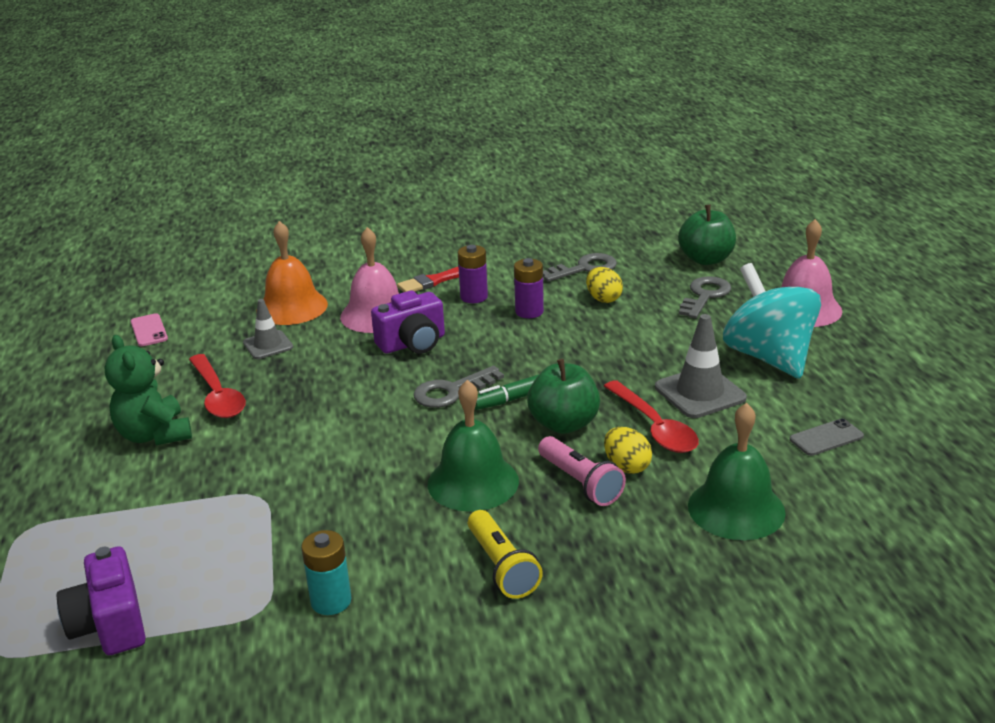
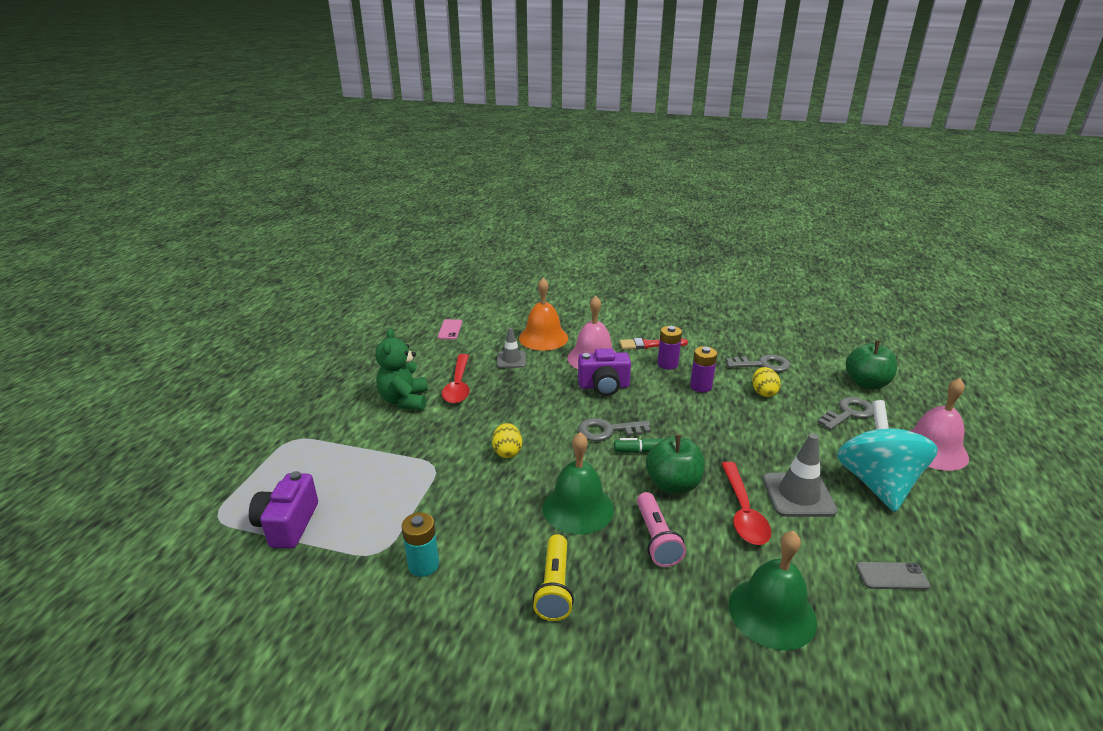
camera: 25 degrees right, 0 degrees up
(626, 466) = (701, 538): yellow egg -> yellow egg (507, 452)

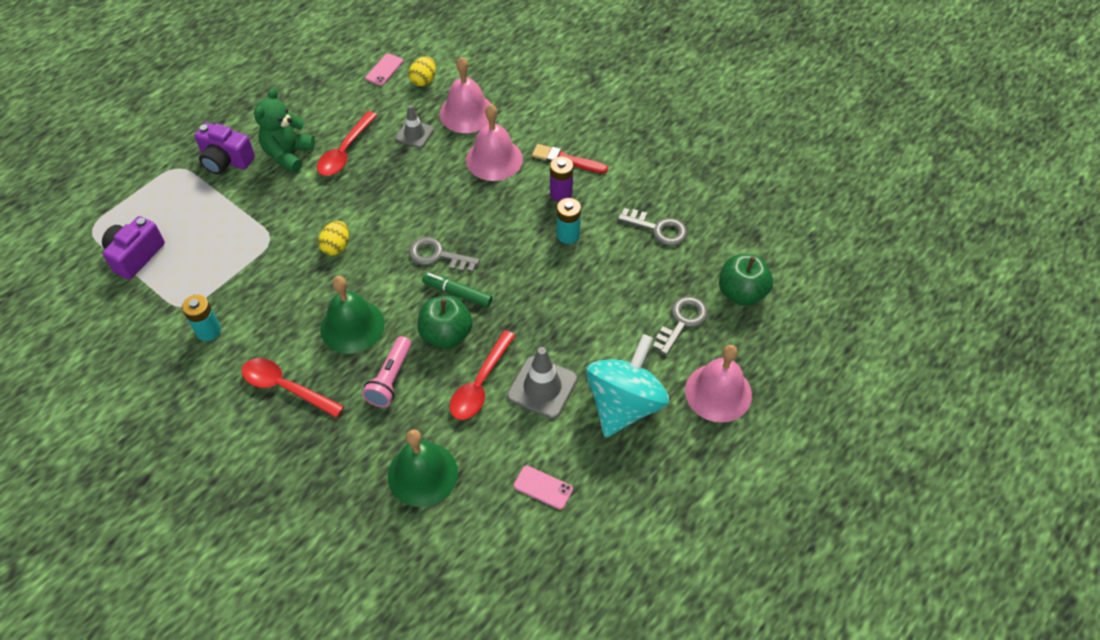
camera: 25 degrees right, 25 degrees up
(543, 338) = (466, 113): orange bell -> pink bell
(554, 587) = (285, 387): yellow flashlight -> red spoon
(604, 386) = (475, 201): purple camera -> purple camera (226, 160)
(701, 386) = (568, 235): purple battery -> turquoise battery
(763, 392) = (623, 265): yellow egg -> yellow egg (424, 80)
(849, 413) = (682, 321): grey key -> grey key turned 45 degrees counterclockwise
(892, 576) = (543, 487): grey phone -> pink phone

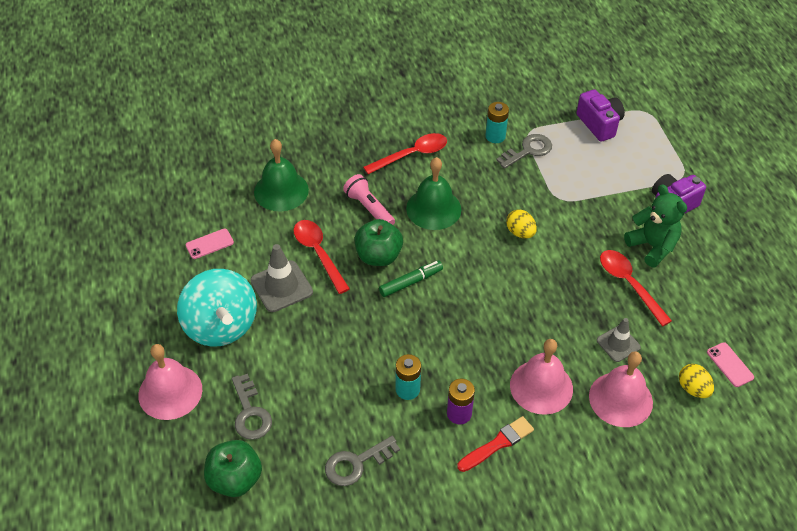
camera: 125 degrees right, 5 degrees down
(437, 256) = (459, 288): grey key -> grey key (528, 150)

